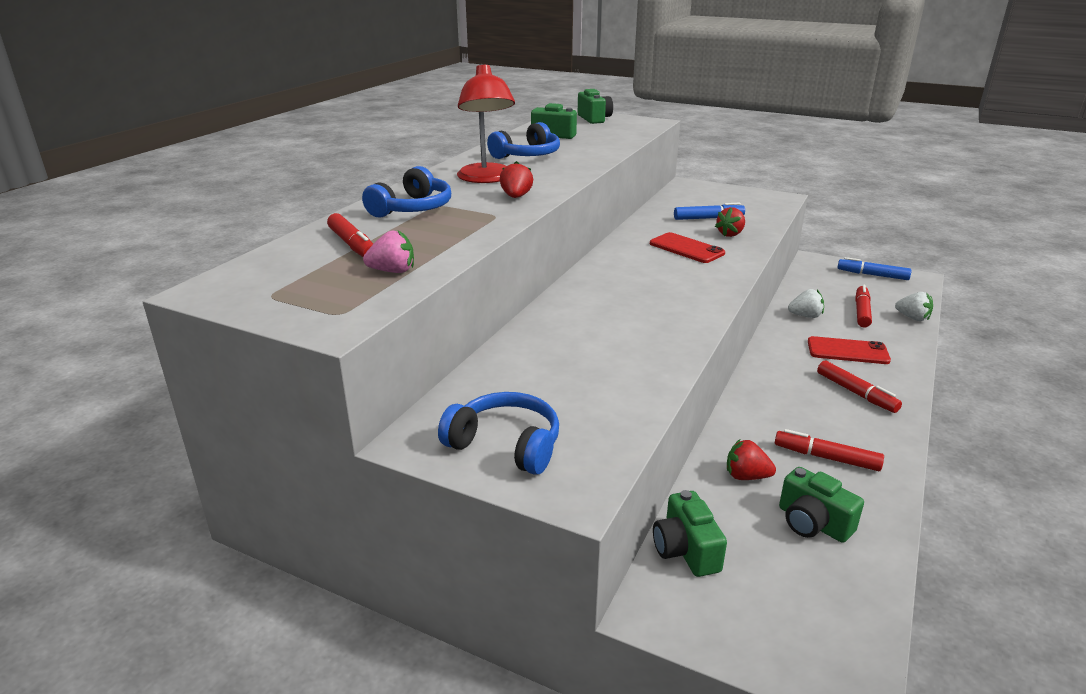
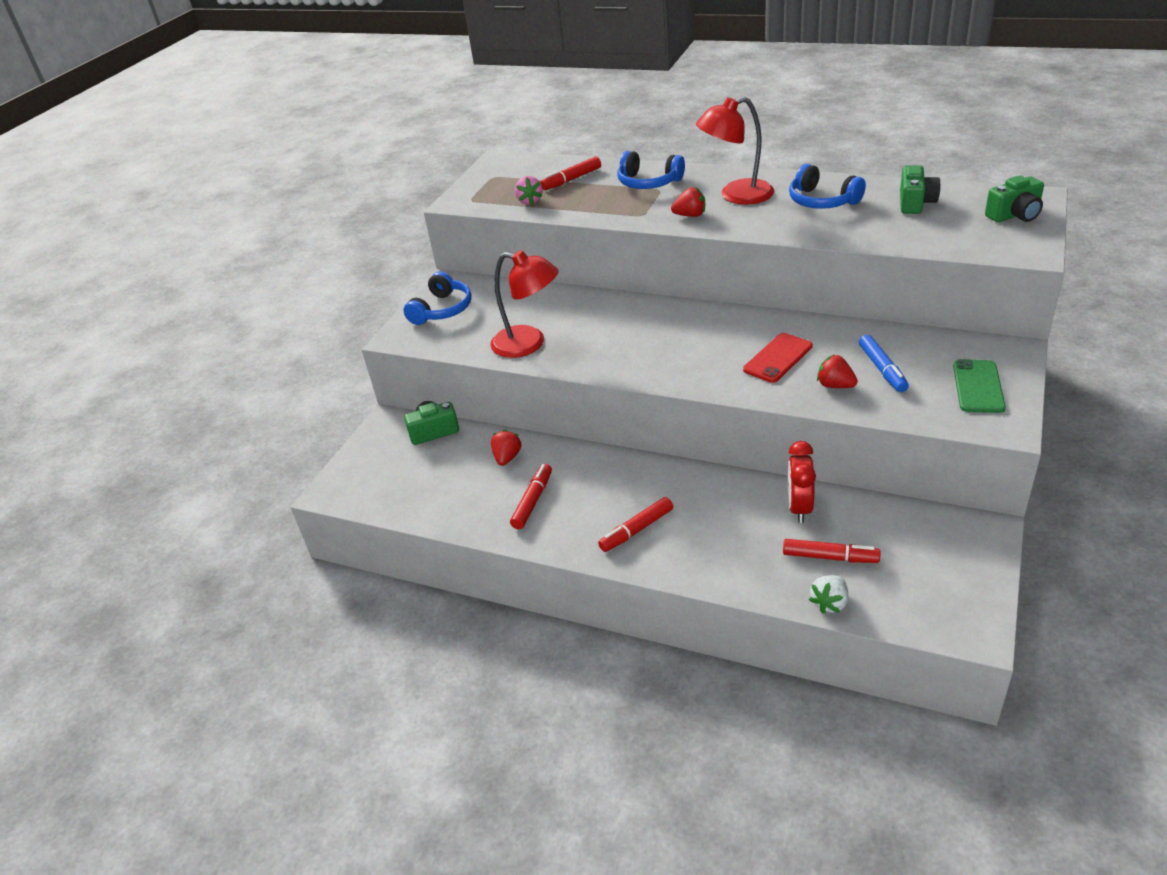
camera: 90 degrees right, 10 degrees up
(630, 370) = (529, 344): none -> red lamp
(733, 197) = (978, 386): none -> green phone
(805, 316) = (799, 507): white strawberry -> red clock
(812, 523) = (456, 488): green camera -> none
(847, 351) = (722, 533): red phone -> none
(872, 275) = (962, 584): blue marker -> none

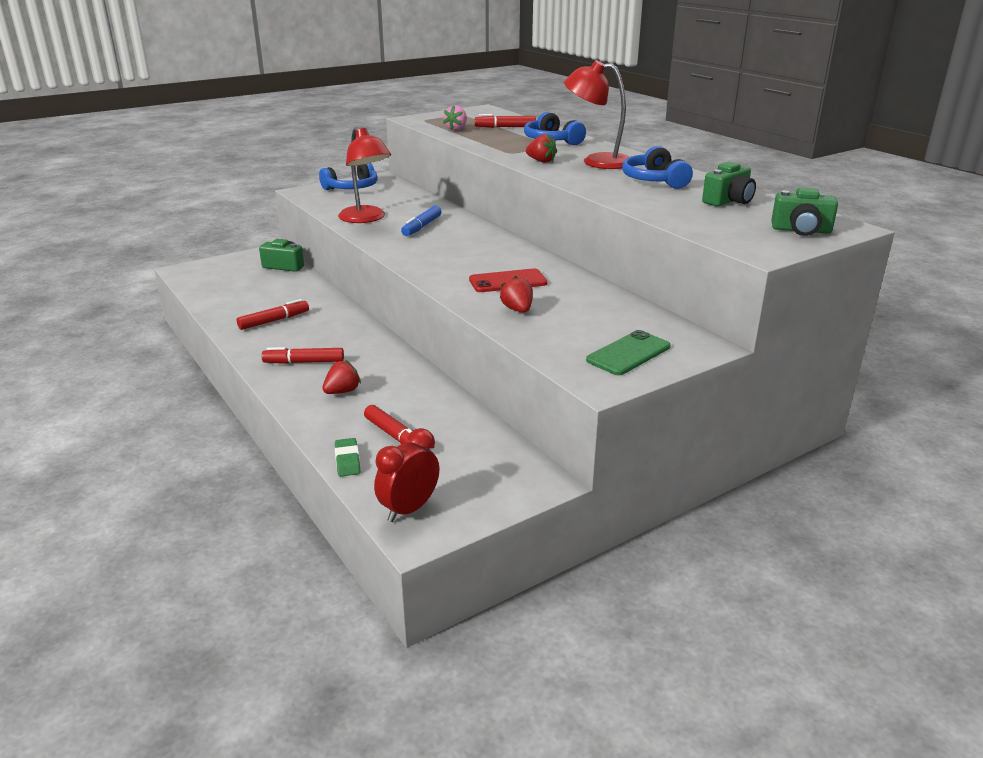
camera: 30 degrees right, 10 degrees down
(507, 457) = (300, 294): red strawberry -> red strawberry (342, 391)
(799, 507) = (428, 401): red clock -> red clock (409, 509)
(829, 603) = (347, 460): white strawberry -> green eraser
(882, 369) = (572, 315): blue marker -> blue marker (422, 227)

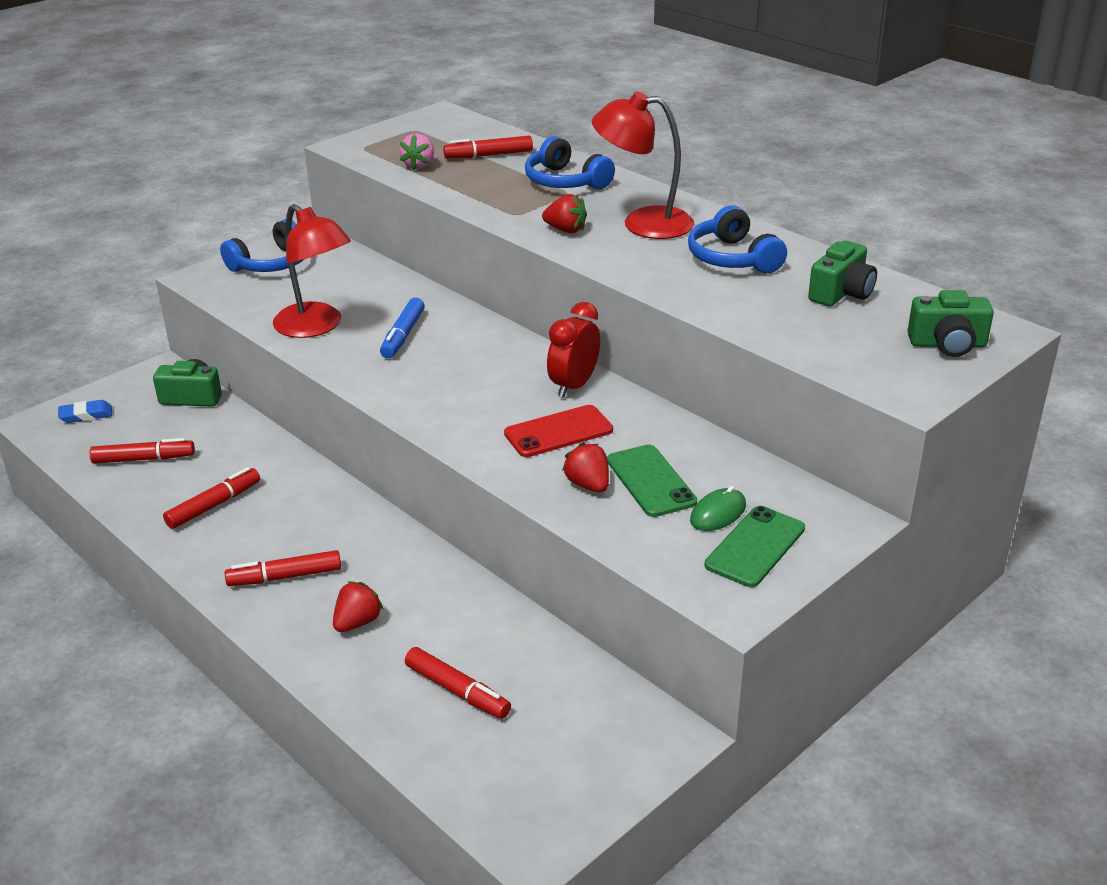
camera: 10 degrees left, 5 degrees up
(214, 269) = (86, 415): none -> blue eraser
(239, 293) = (143, 459): none -> red marker
(347, 460) = (404, 741): green eraser -> none
(409, 509) = (512, 808): red clock -> red clock (574, 386)
(564, 312) = (650, 481): none -> green phone
(607, 333) = (718, 513): none -> green mouse

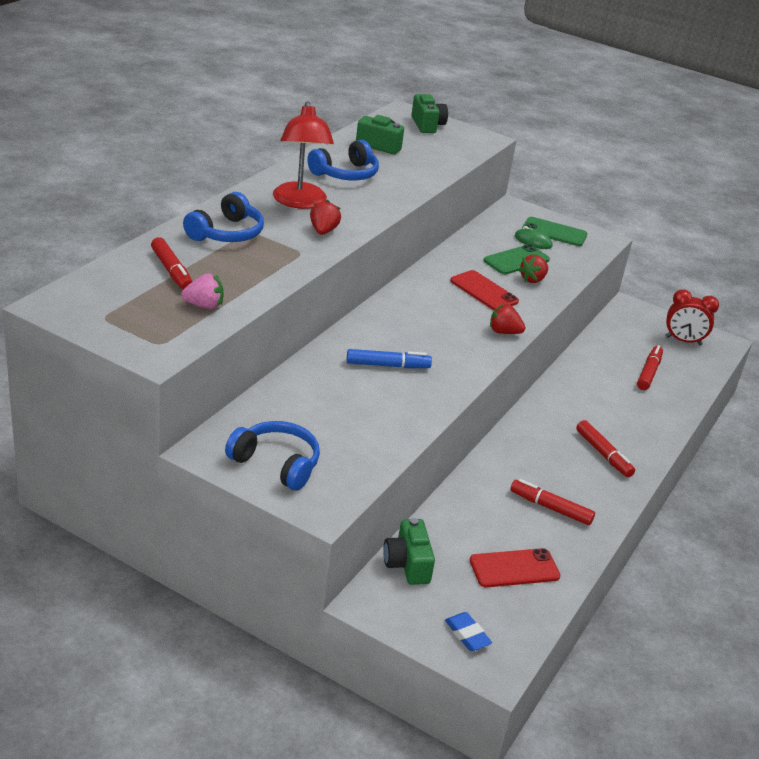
camera: 110 degrees left, 0 degrees up
(143, 459) = (514, 568): red marker -> red phone
(316, 327) = (391, 413): red lamp -> none
(357, 622) = (623, 416): red strawberry -> red strawberry (504, 332)
(574, 386) = (426, 287): red clock -> red clock (683, 341)

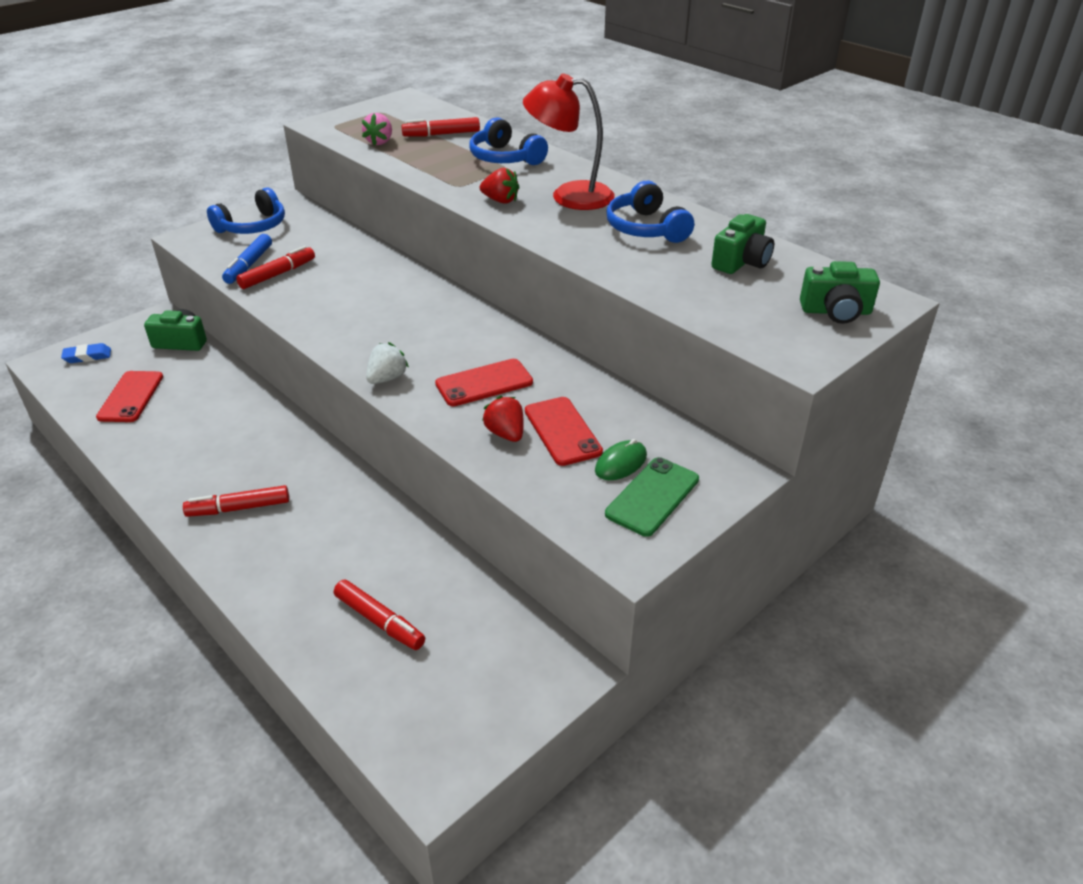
camera: 110 degrees right, 5 degrees up
(387, 365) = (357, 292): blue marker -> blue marker (249, 265)
(504, 332) = (387, 378): red strawberry -> white strawberry
(516, 260) = (562, 431): green phone -> red phone
(550, 508) = (185, 440): red marker -> red marker (277, 274)
(683, 341) = (452, 711): red clock -> none

